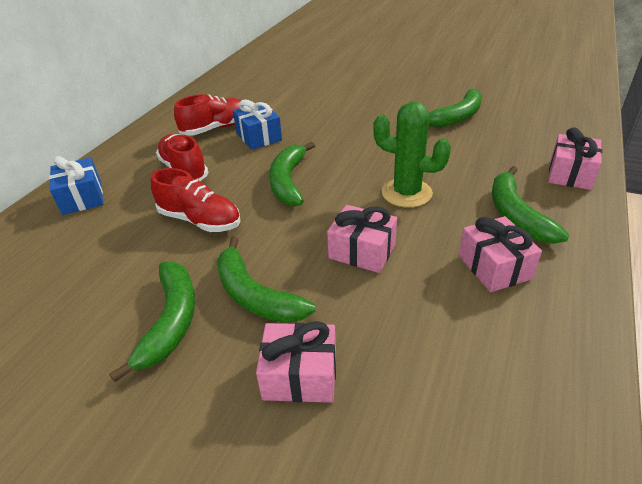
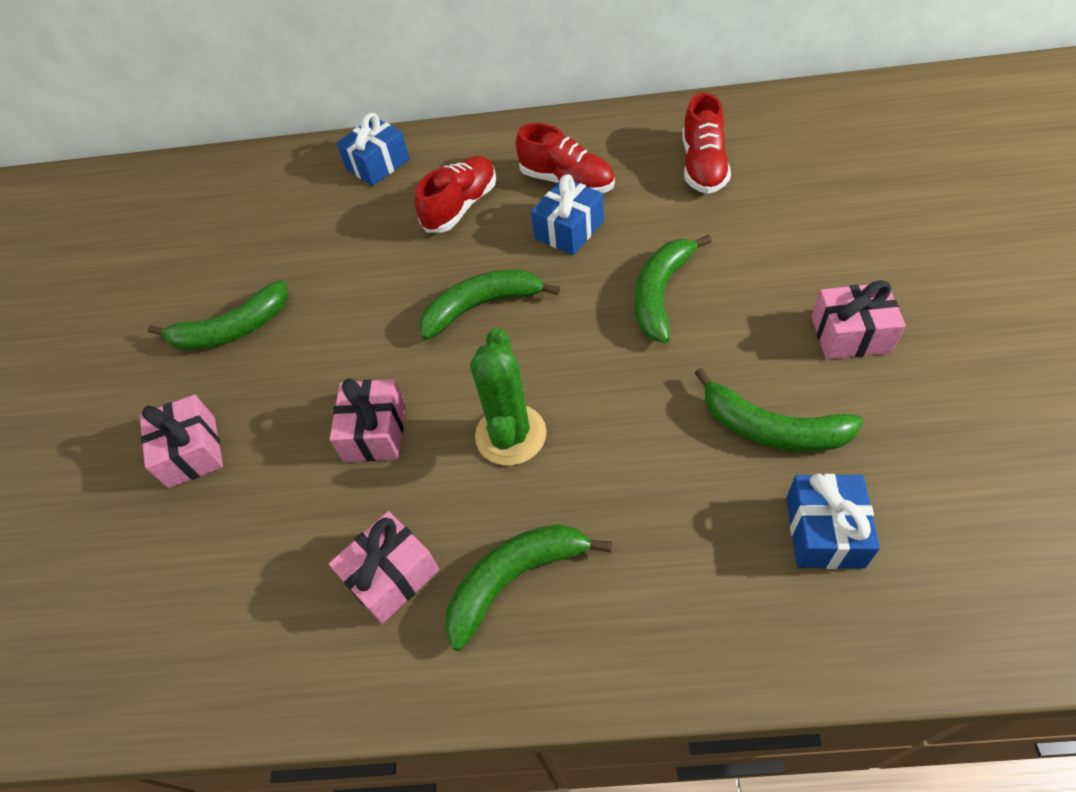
camera: 70 degrees right, 15 degrees up
(200, 220) = (376, 271): red shoe -> red shoe (703, 166)
(255, 295) = (280, 371): green banana -> green banana (660, 293)
(522, 120) = (824, 532): none -> blue gift
(570, 174) = (667, 638): pink gift -> pink gift (850, 334)

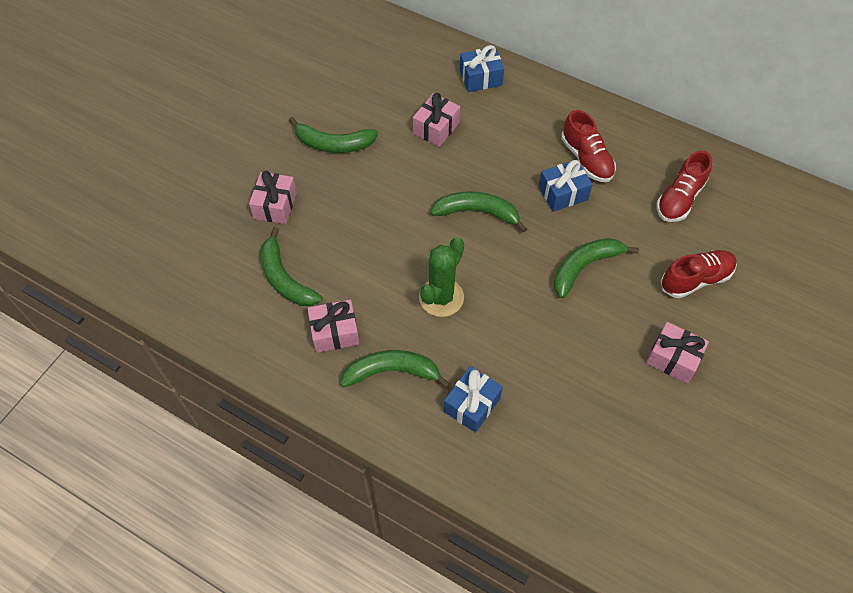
camera: 25 degrees right, 5 degrees up
(375, 432) = (373, 252): pink gift -> pink gift (436, 128)
(461, 206) = (510, 138): red shoe -> red shoe (695, 279)
(771, 429) = (581, 381): green banana -> green banana (285, 278)
(824, 532) = (563, 448): blue gift -> blue gift (472, 405)

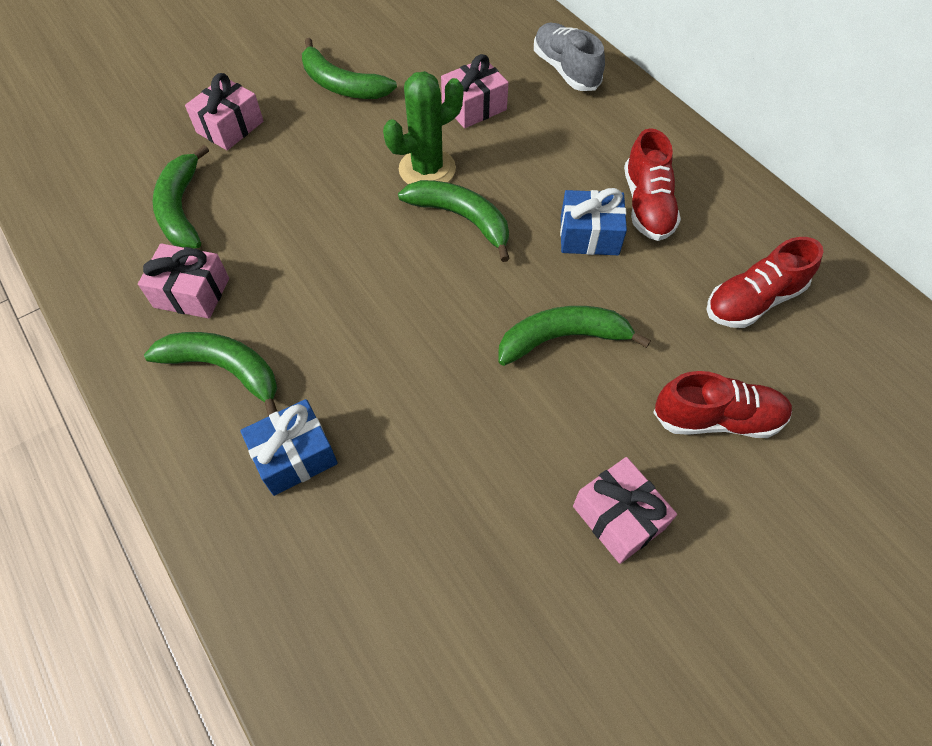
camera: 25 degrees right, 0 degrees up
(441, 297) = (348, 303): green cactus -> green cactus (427, 169)
(480, 78) = (565, 70): blue gift -> grey shoe

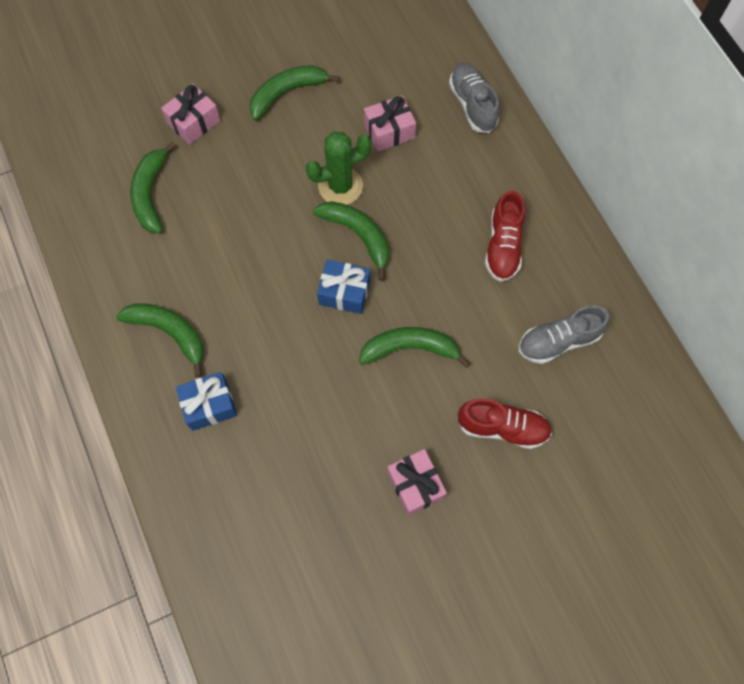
camera: 10 degrees right, 10 degrees up
(192, 293) = (152, 268): pink gift -> none
(342, 85) = (287, 93): green banana -> green banana turned 105 degrees clockwise
(589, 235) = (451, 266): blue gift -> blue gift (344, 292)
(753, 301) = (558, 341): red shoe -> grey shoe

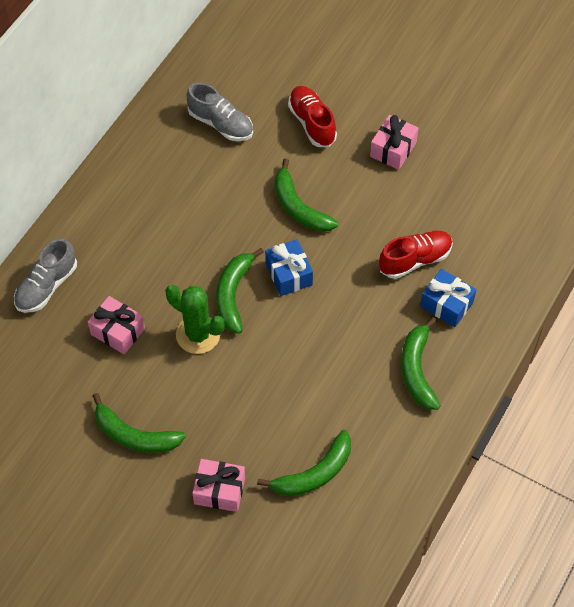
camera: 125 degrees left, 10 degrees down
(503, 246) = (168, 195): red shoe -> red shoe (415, 260)

